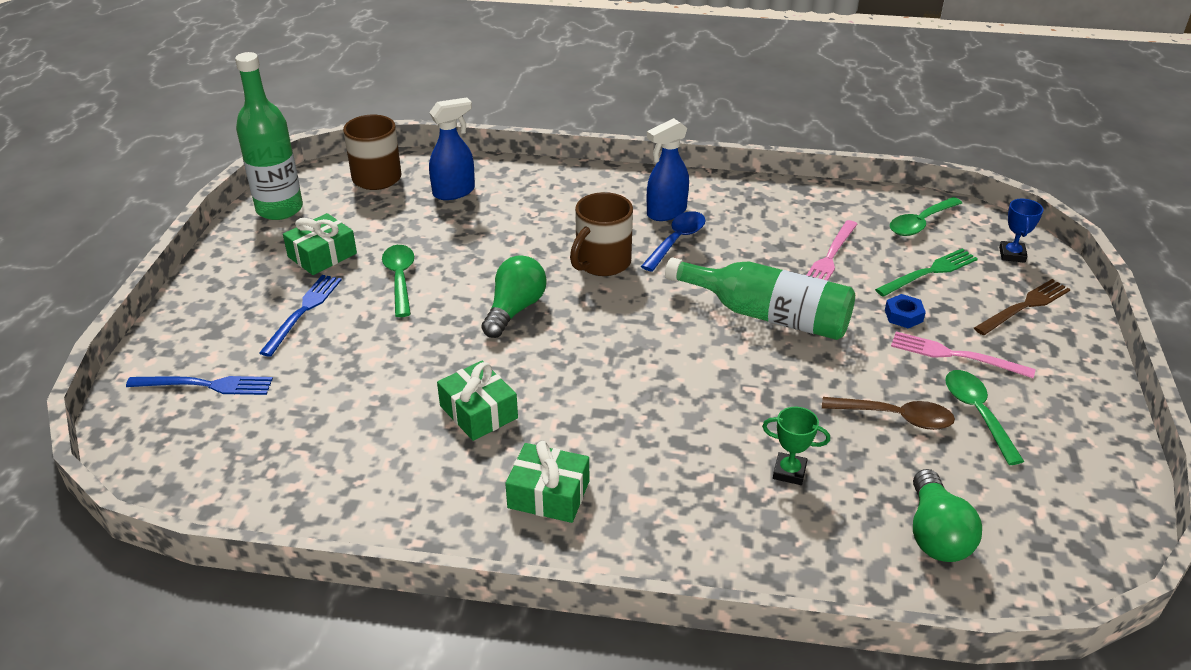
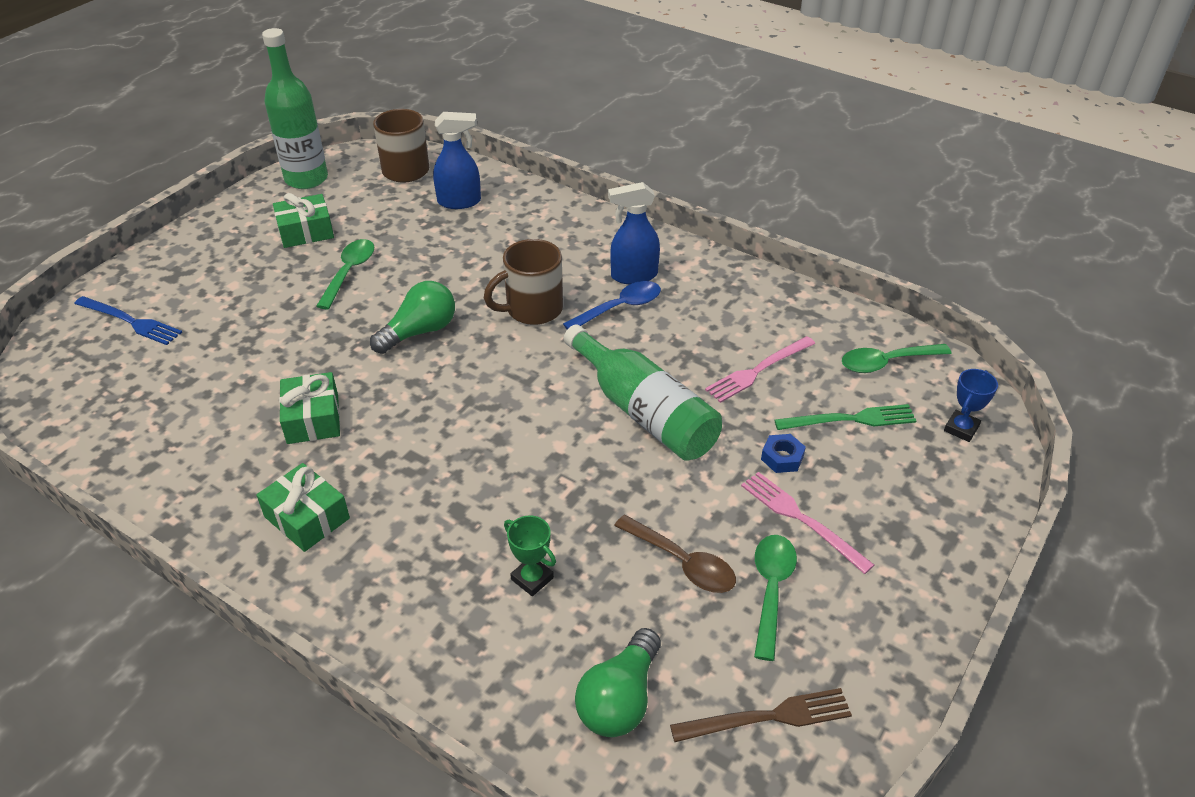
camera: 25 degrees right, 5 degrees up
(303, 312) = (251, 279): blue fork -> none
(1024, 306) = (925, 491): brown fork -> brown fork (767, 717)

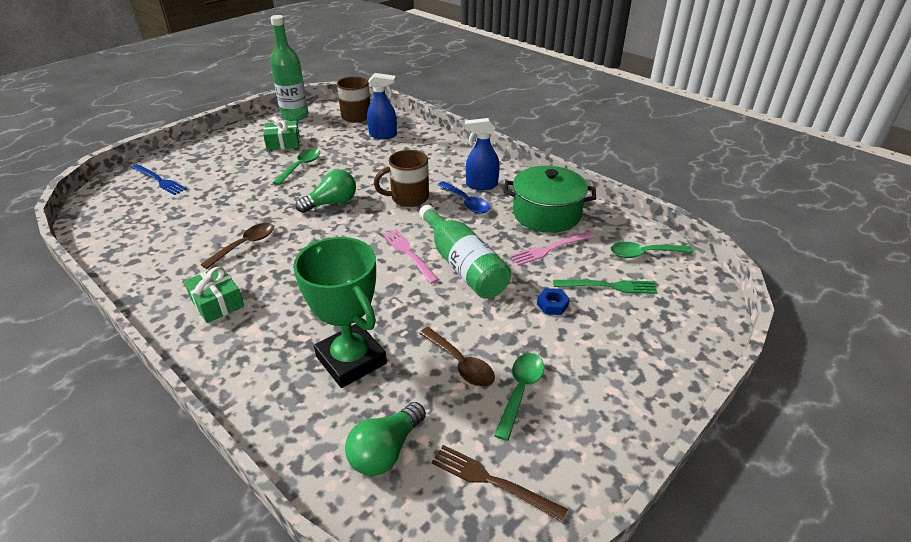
camera: 10 degrees right, 5 degrees down
(313, 419) = (245, 245): green gift -> brown spoon
(532, 578) = (351, 360): green trophy -> green trophy, size x2.37
(619, 308) = (466, 202): blue spoon -> blue spoon turned 75 degrees clockwise
(739, 314) = (546, 214): none -> green pot
(767, 717) = (492, 481): brown fork -> brown fork turned 150 degrees counterclockwise
(801, 519) = (556, 346): pink fork -> pink fork (409, 254)
(961, 428) = (690, 301): blue trophy -> none

